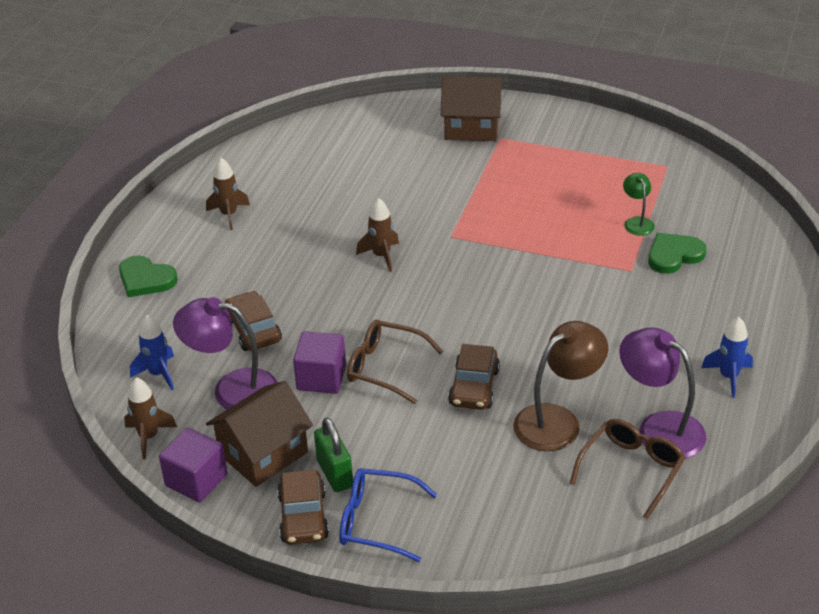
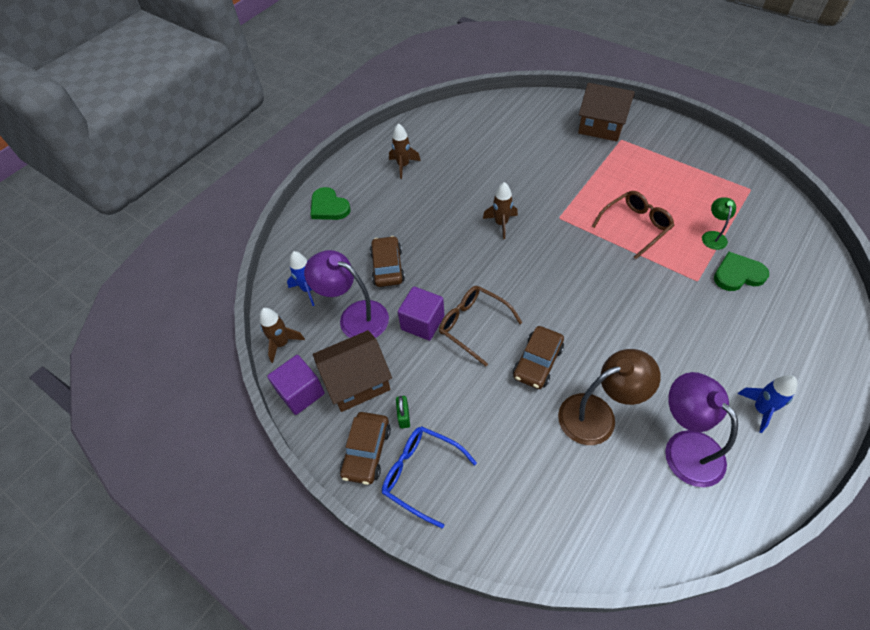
camera: 20 degrees right, 15 degrees up
(335, 473) = (404, 416): green padlock -> green padlock, size x0.61
(631, 470) = (649, 485): brown glasses -> brown glasses (635, 226)

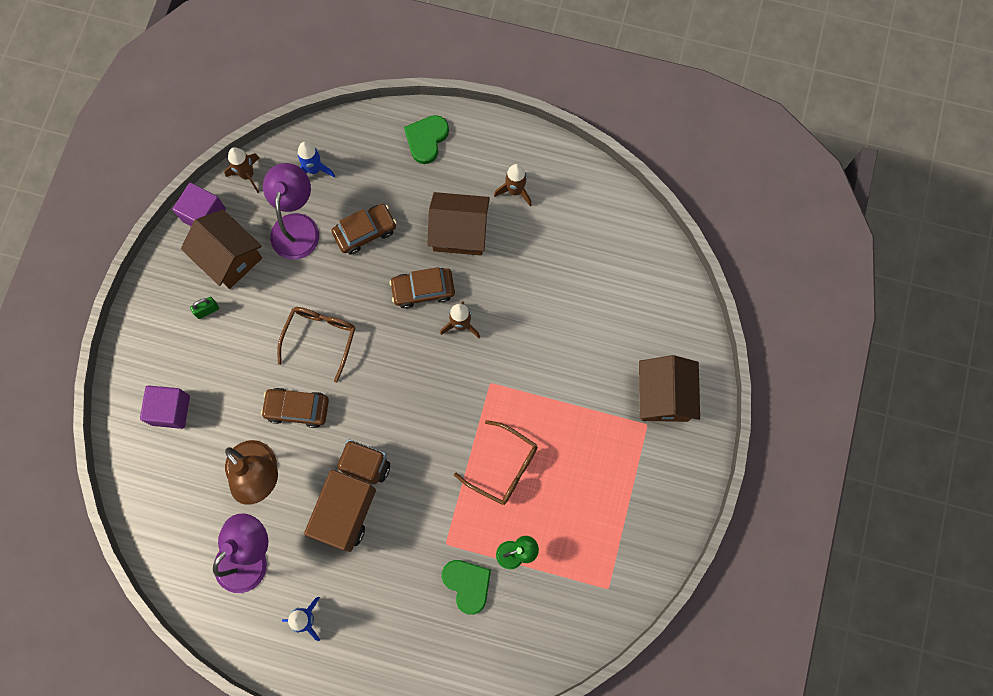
camera: 65 degrees right, 20 degrees up
(366, 451) = (167, 293): brown car -> brown car (423, 290)
(420, 206) = (459, 232): none -> brown house
(421, 474) = (160, 344): blue glasses -> none
(422, 323) = (309, 290): purple cube -> purple cube (170, 410)
(640, 339) = (352, 498): none -> brown truck

